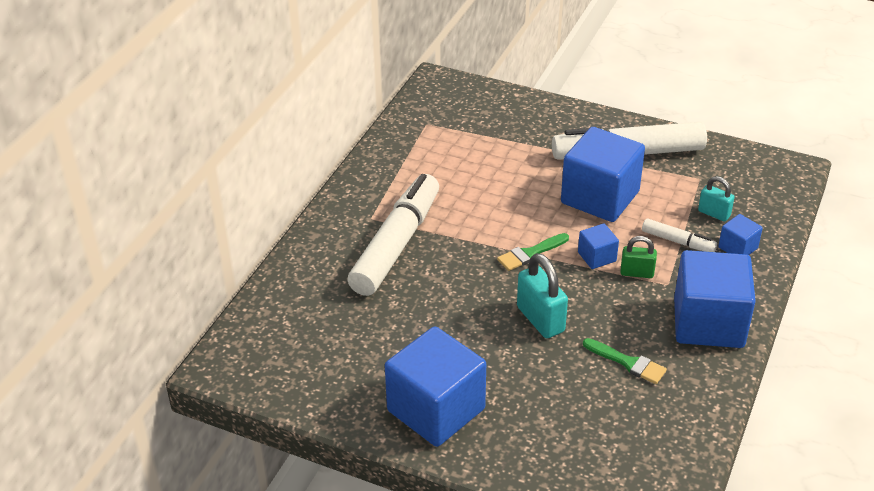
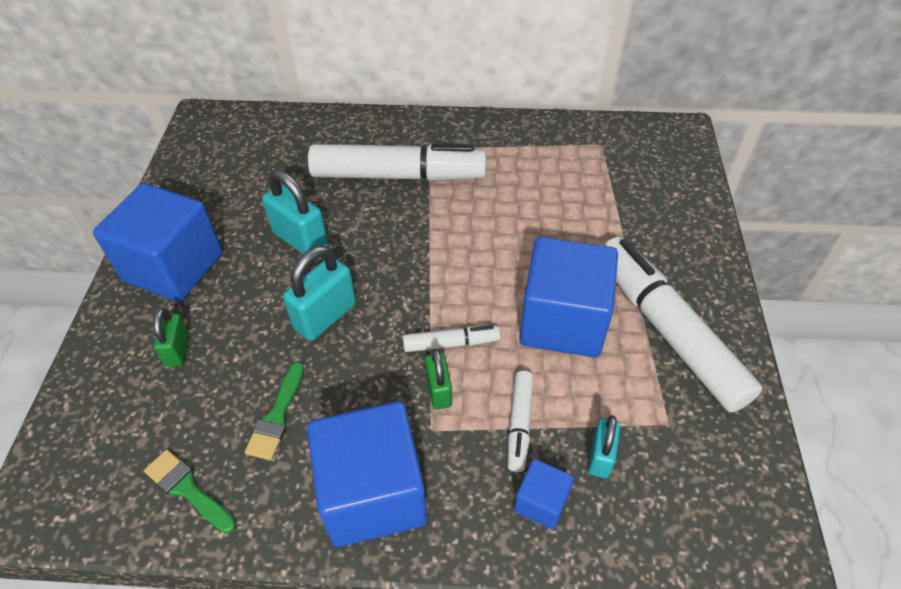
camera: 70 degrees right, 10 degrees up
(444, 320) = (300, 240): none -> turquoise padlock
(530, 253) = (430, 281): green brush -> green brush (187, 489)
(538, 415) = (178, 350): none -> green padlock
(597, 257) = (451, 343): blue cube -> white marker

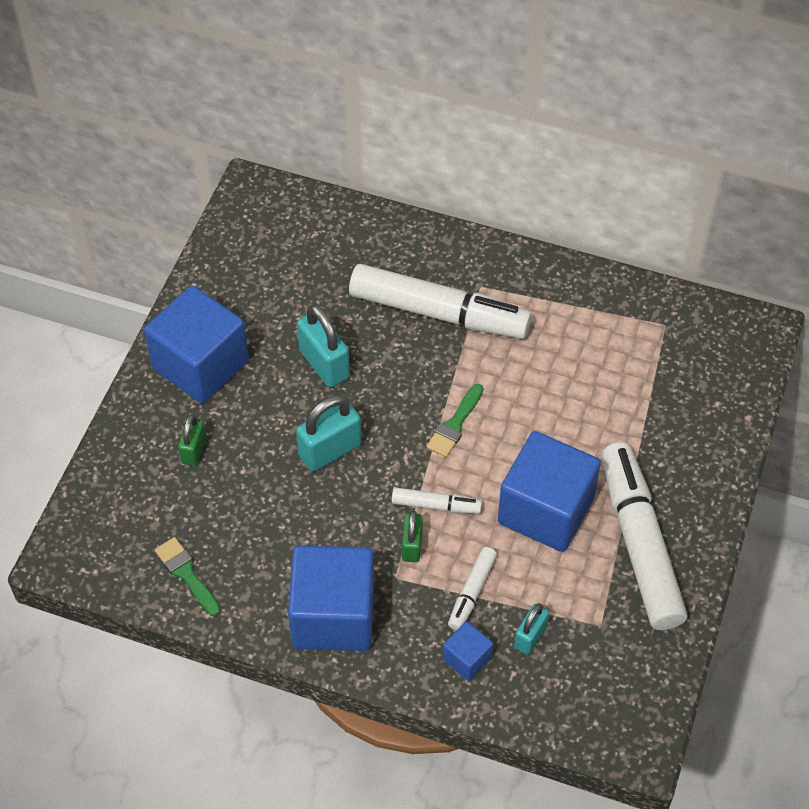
camera: 15 degrees right, 5 degrees up
(277, 416) = (268, 532): green brush -> green brush (454, 425)

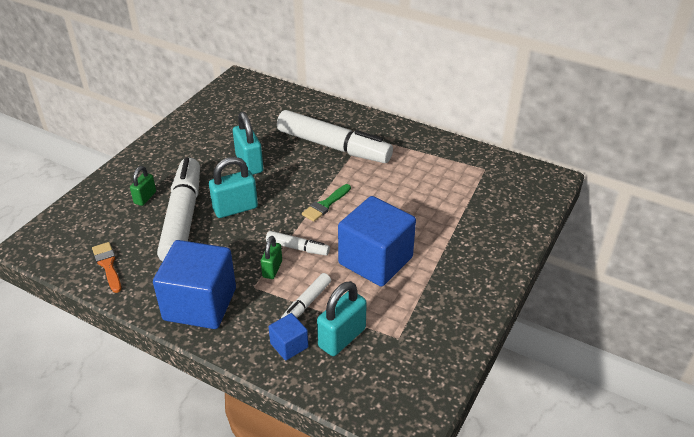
camera: 10 degrees right, 15 degrees down
(186, 573) = (107, 265): green brush -> orange brush
(200, 365) = (170, 155): blue cube -> none
(530, 637) = (342, 338): turquoise padlock -> turquoise padlock, size x1.64
(639, 544) = (440, 290): white marker -> white marker (182, 218)

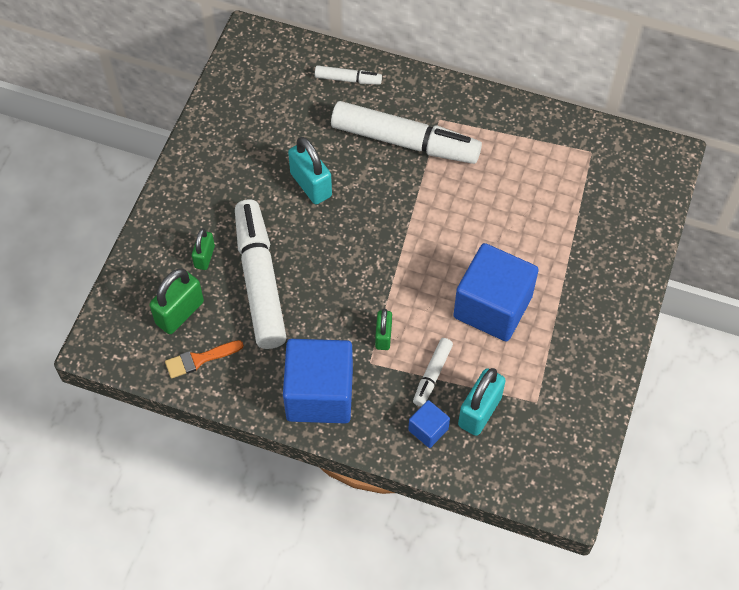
camera: 10 degrees left, 20 degrees up
(107, 231) = (180, 313): none -> green padlock
(107, 265) = (199, 359): orange brush -> orange brush turned 75 degrees counterclockwise
(235, 208) = (316, 257): turquoise padlock -> none
(297, 248) = (403, 303): white marker -> white marker (348, 79)
(325, 205) = (418, 236): green brush -> none

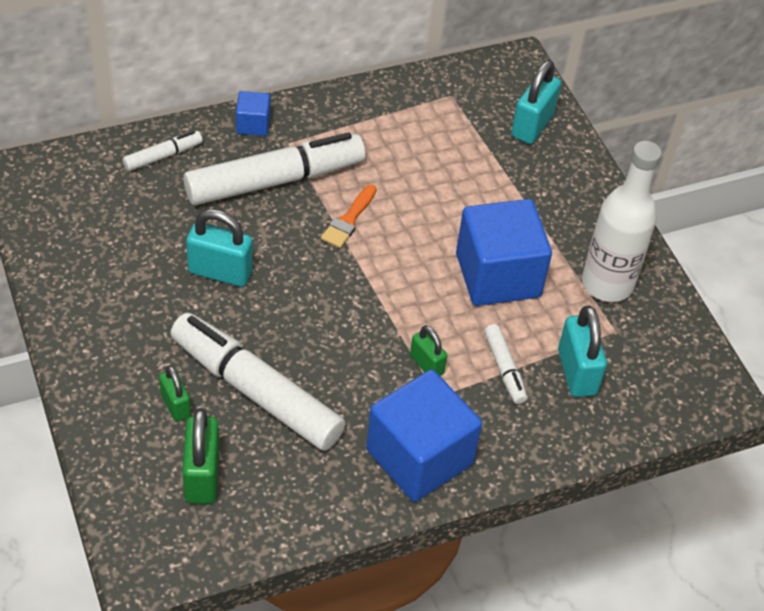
camera: 45 degrees left, 10 degrees down
(199, 359) = (267, 506): orange brush -> orange brush (348, 220)
(428, 429) = (549, 419): blue cube -> blue cube (253, 124)
(565, 364) = (607, 284): none -> white bottle
(630, 211) = (532, 125): none -> turquoise padlock

